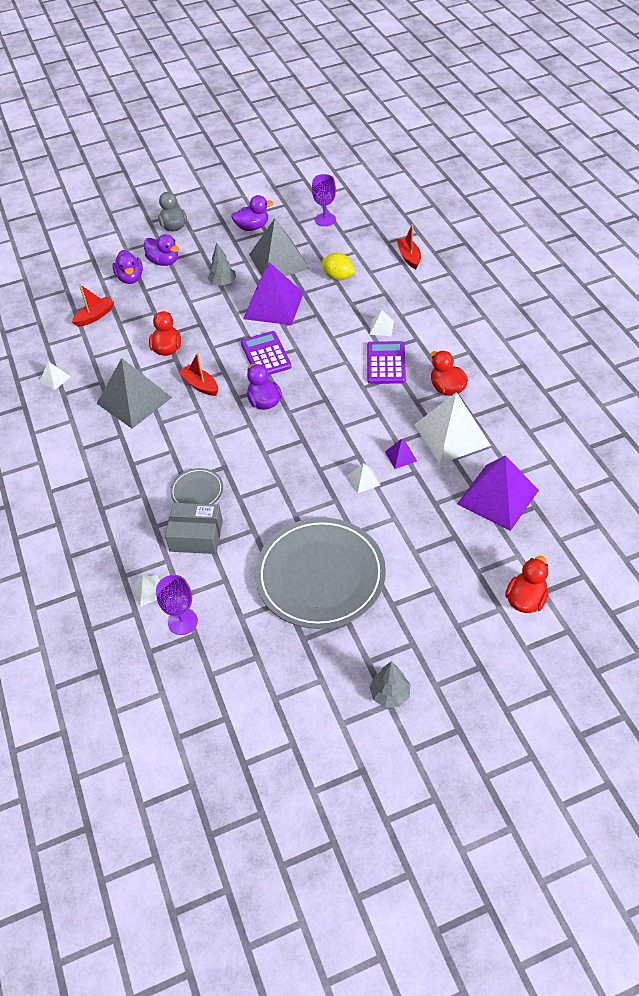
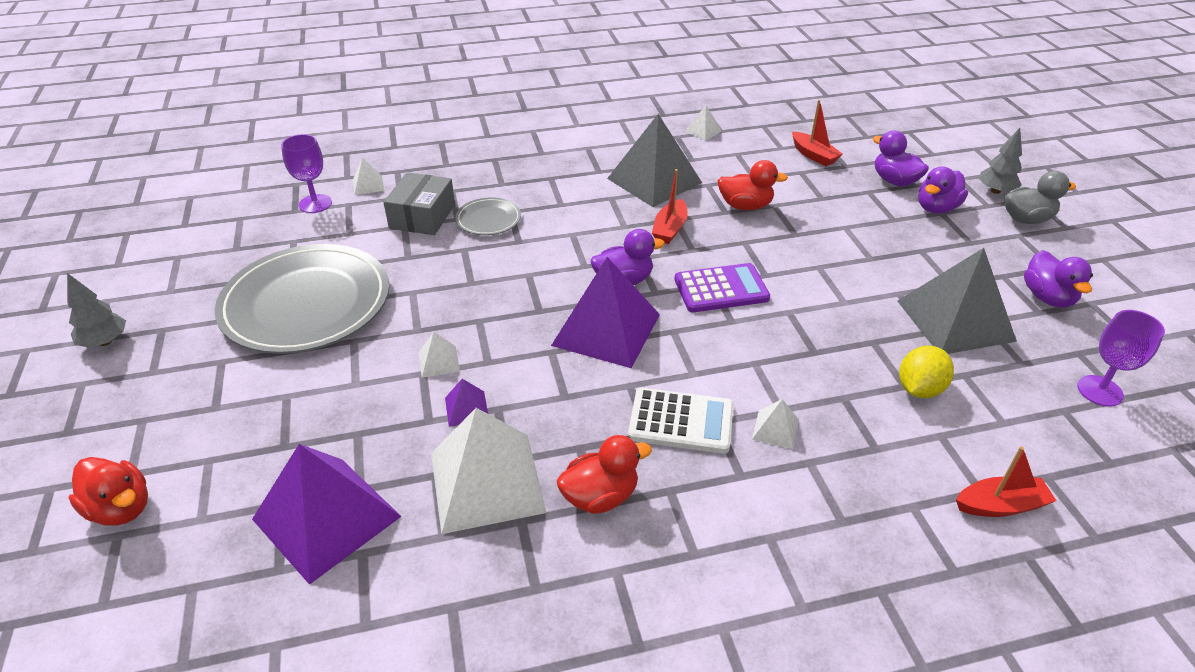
camera: 95 degrees right, 10 degrees down
(130, 278) = (894, 181): purple duck -> purple duck turned 60 degrees clockwise
(200, 385) = (670, 229): red boat -> red boat turned 150 degrees clockwise
(223, 283) = (890, 259): grey tree -> grey tree (995, 191)
(273, 305) = (837, 305): purple pyramid -> purple pyramid (606, 329)
(386, 363) = (681, 421): purple calculator -> white calculator

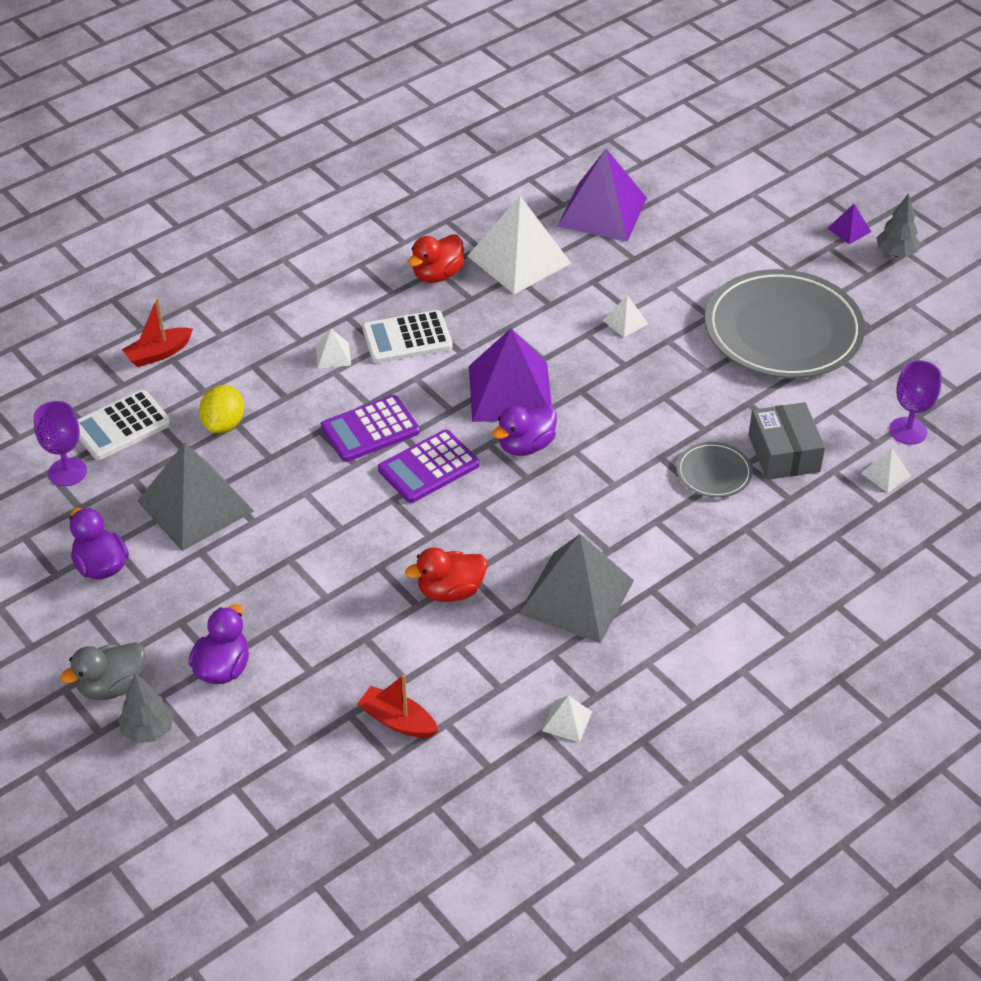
camera: 155 degrees right, 5 degrees up
(121, 508) = (731, 178): red duck -> none
(466, 408) = (572, 297): purple pyramid -> purple pyramid (849, 230)
(670, 229) = (517, 526): red boat -> none
(763, 337) = (370, 429): none -> purple calculator
(894, 181) = (280, 704): purple duck -> none
(1042, 423) = (121, 426): none -> white calculator

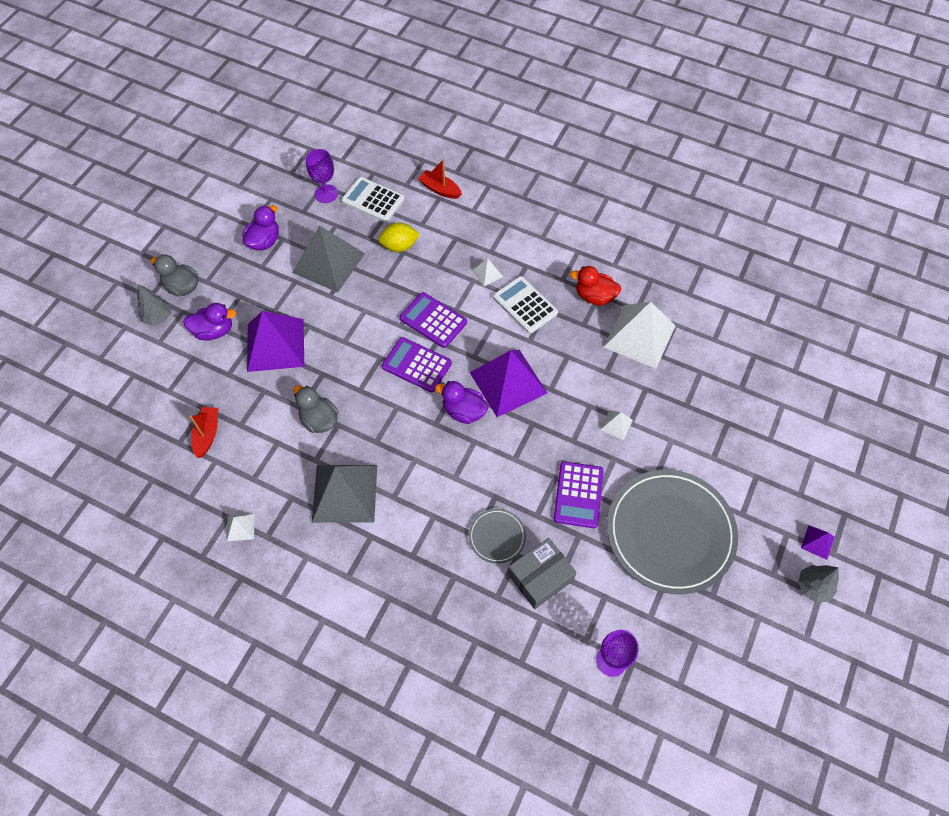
camera: 65 degrees right, 15 degrees up
(450, 591) = (319, 420): red duck -> grey duck
(602, 212) = (722, 366): purple pyramid -> purple pyramid (275, 345)
(697, 385) = (578, 495): none -> purple calculator
(885, 474) = (556, 658): white pyramid -> none

